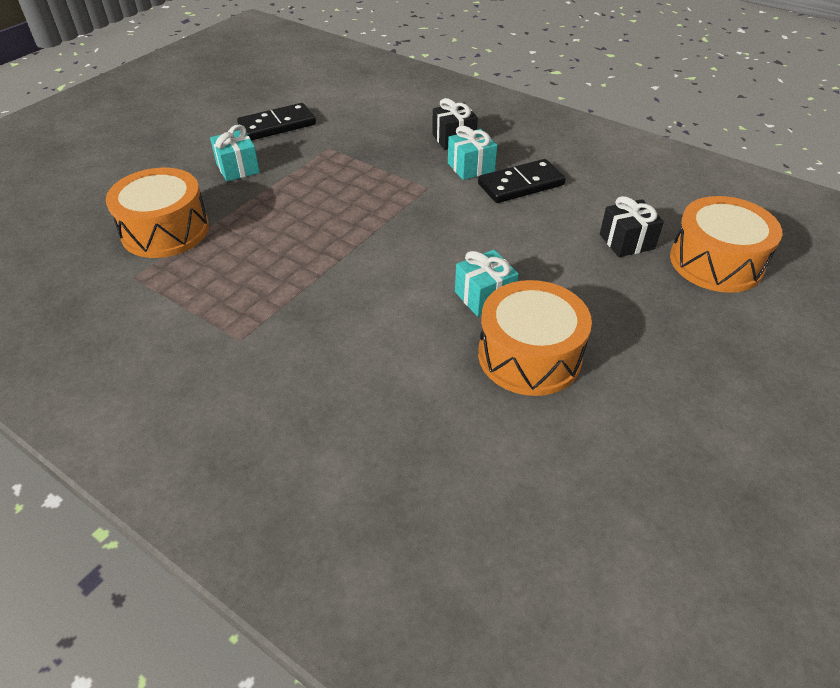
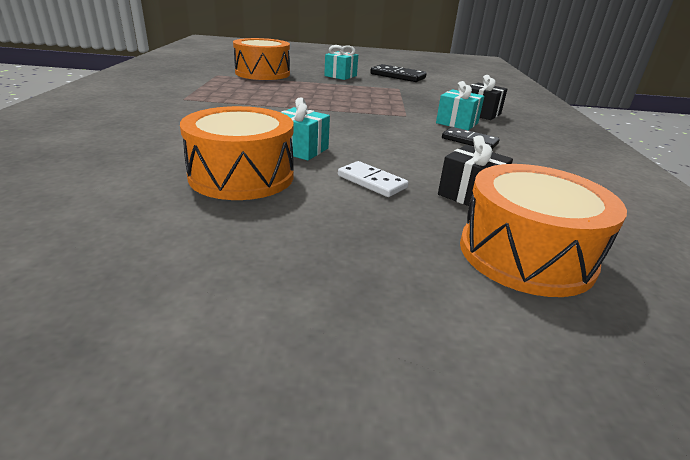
camera: 55 degrees right, 15 degrees down
(521, 184) = (469, 141): black domino -> black domino, size x0.65
(579, 281) = (371, 182): none -> white domino

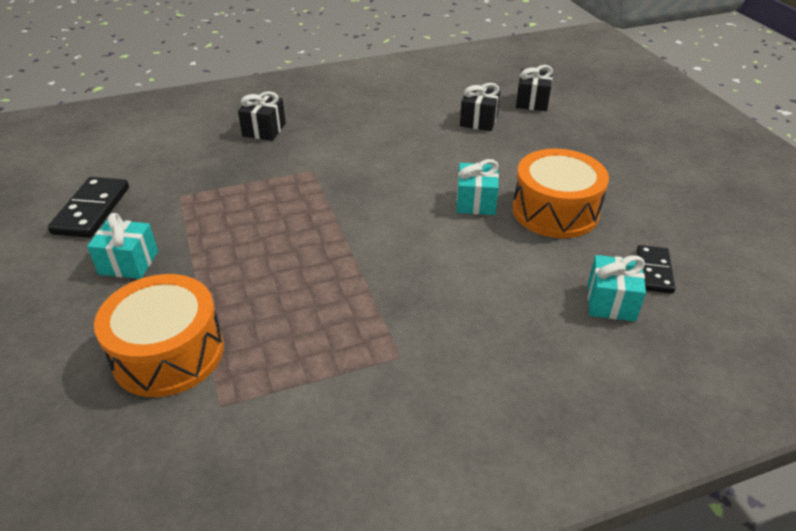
camera: 110 degrees left, 10 degrees up
(371, 182) = (500, 157): white domino -> none
(457, 123) = (313, 139): turquoise gift -> turquoise gift (611, 302)
(469, 141) = (365, 129): black domino -> black domino (654, 271)
(525, 254) = (532, 102): orange drum -> black gift

